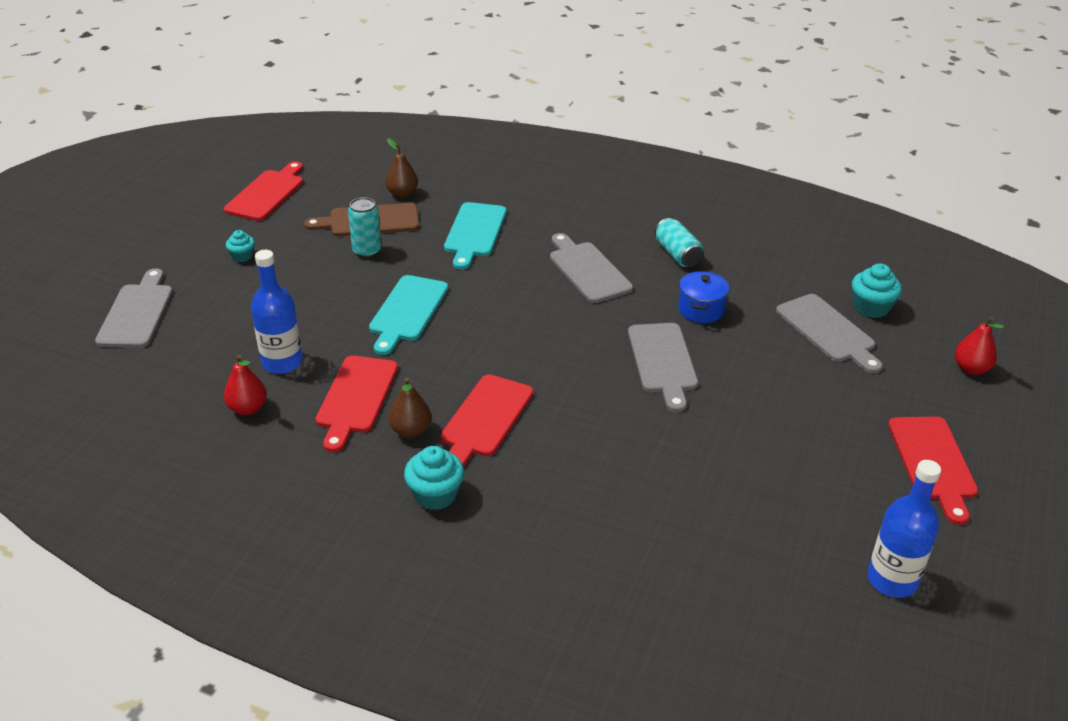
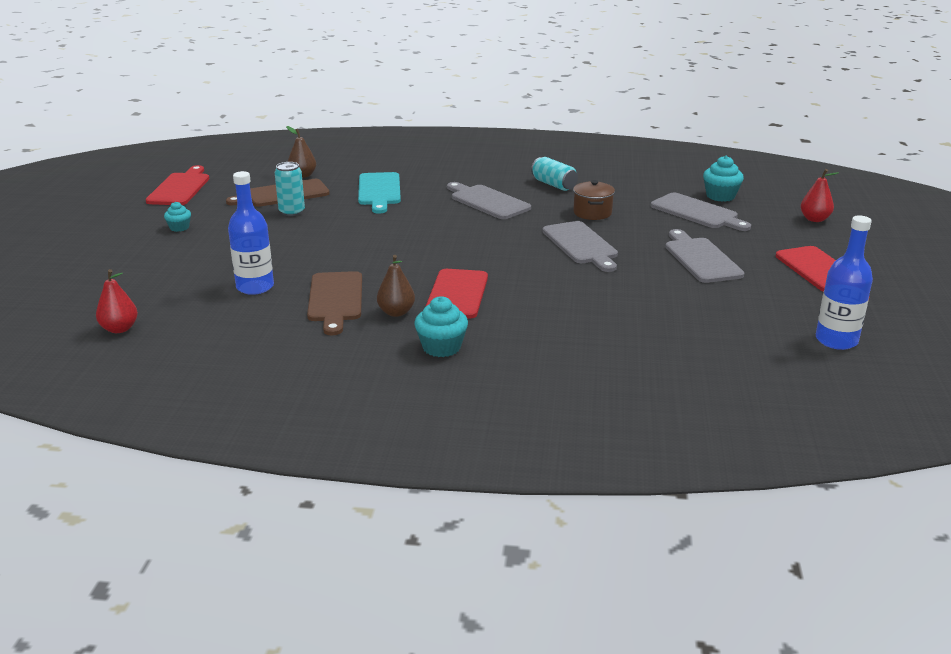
camera: 15 degrees left, 10 degrees down
(137, 313) = (98, 274): grey cutting board -> grey cutting board (701, 258)
(248, 408) = (240, 319): red pear -> red pear (119, 329)
(356, 398) = (335, 300): red cutting board -> brown cutting board
(407, 311) = (349, 243): turquoise cutting board -> none
(701, 310) = (592, 213): blue pot -> brown pot

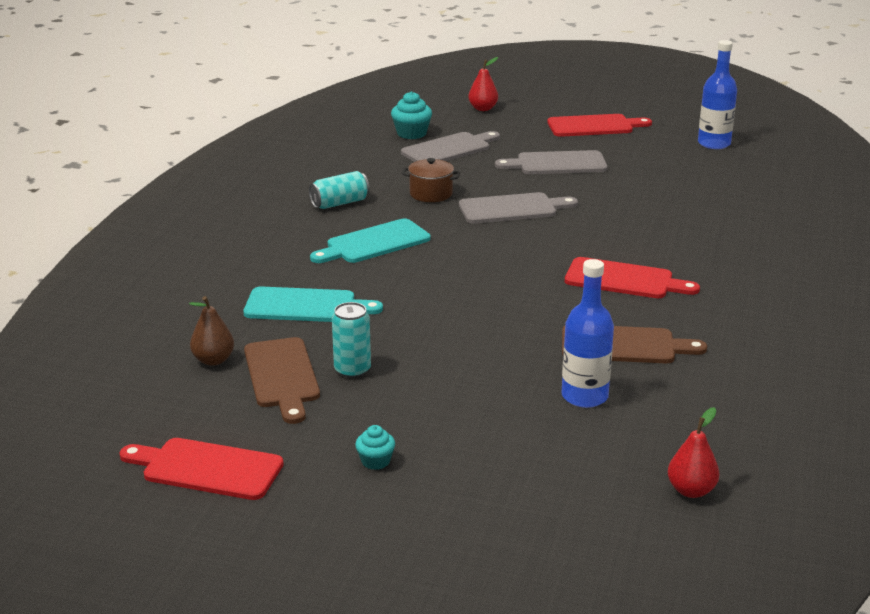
camera: 80 degrees left, 0 degrees up
(396, 312) = (657, 313): brown pear -> none
(441, 347) = (730, 294): turquoise cupcake -> none
(487, 201) = (374, 243): grey cutting board -> turquoise cutting board

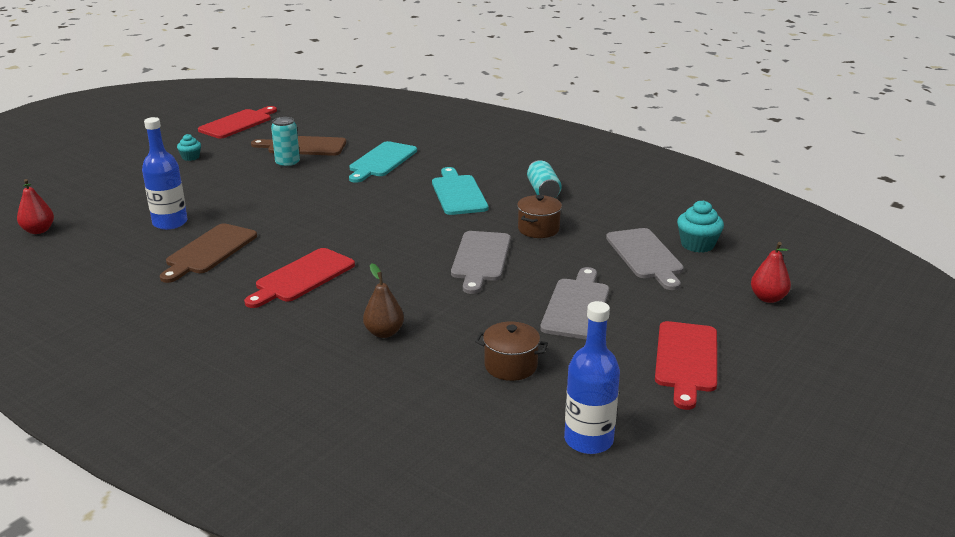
camera: 110 degrees right, 0 degrees up
(213, 360) = (341, 133): brown pear -> brown pear (384, 333)
(662, 174) = (510, 366): none -> brown pot

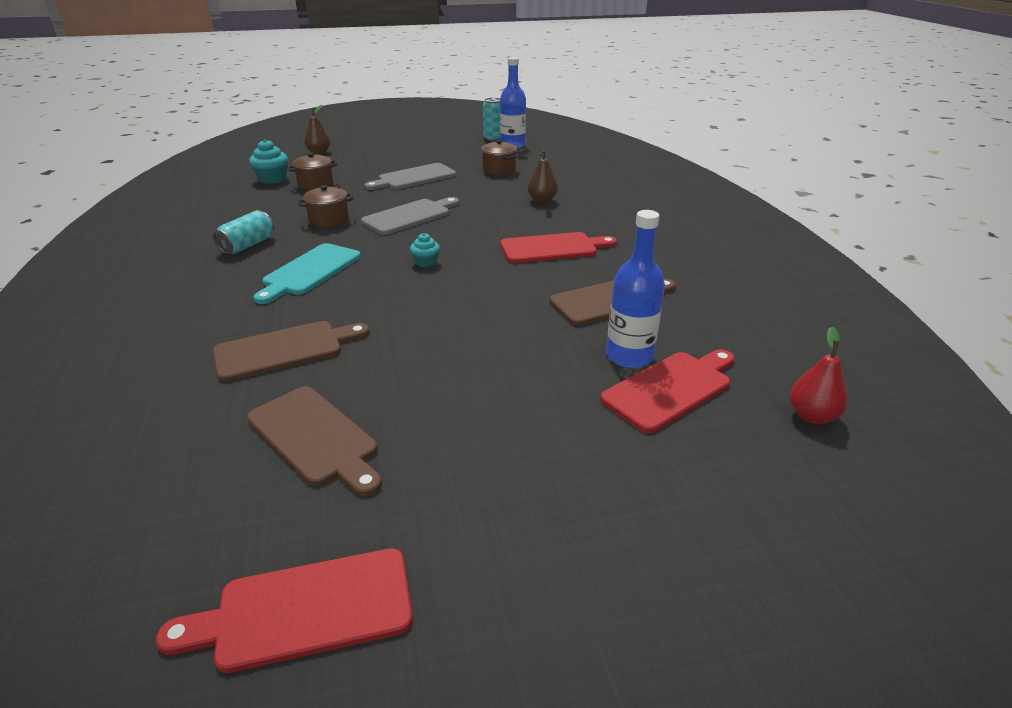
camera: 140 degrees left, 5 degrees up
(190, 157) = (506, 506): turquoise cupcake -> turquoise cupcake (426, 262)
(287, 164) = (389, 403): turquoise can -> turquoise can (493, 138)
(381, 161) = (285, 350): turquoise cutting board -> brown cutting board
(645, 256) = (315, 184): grey cutting board -> brown pot
(686, 360) = (417, 149): red cutting board -> red cutting board (670, 389)
(768, 298) = (319, 152): red pear -> brown pear

